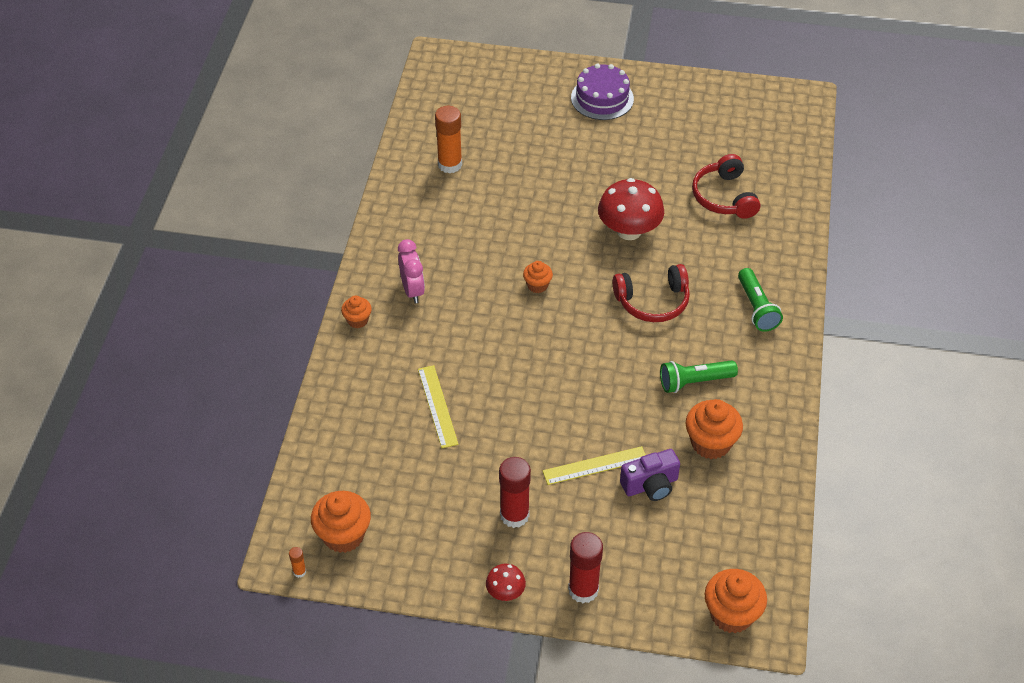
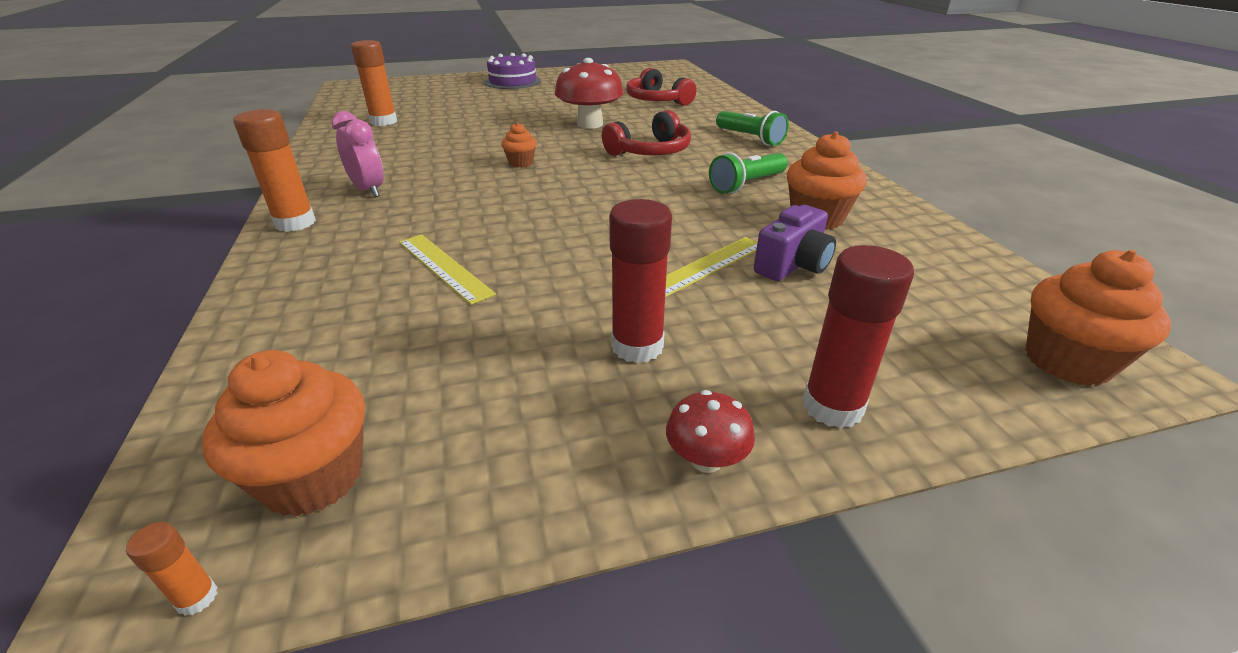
camera: 25 degrees left, 15 degrees down
(357, 320) = (295, 223): orange cupcake -> orange glue stick

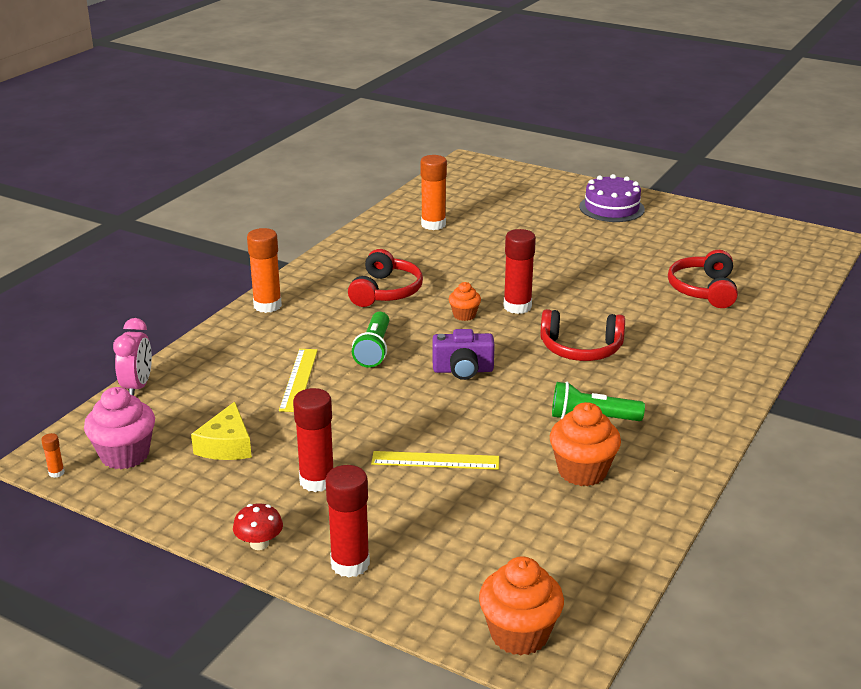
camera: 45 degrees right, 5 degrees down
(313, 477) = (125, 455): orange cupcake -> pink cupcake
(368, 190) = (336, 296): pink clock -> pink clock (137, 387)
(416, 171) = (385, 291): none -> red headphones
(463, 373) = (226, 445): none -> yellow cheese
(553, 145) = (517, 307): none -> red glue stick
(590, 124) = (585, 295): red mushroom -> none
(750, 138) = (697, 375): green flashlight -> green flashlight (374, 350)
(793, 265) = (489, 491): purple camera -> purple camera (463, 370)

